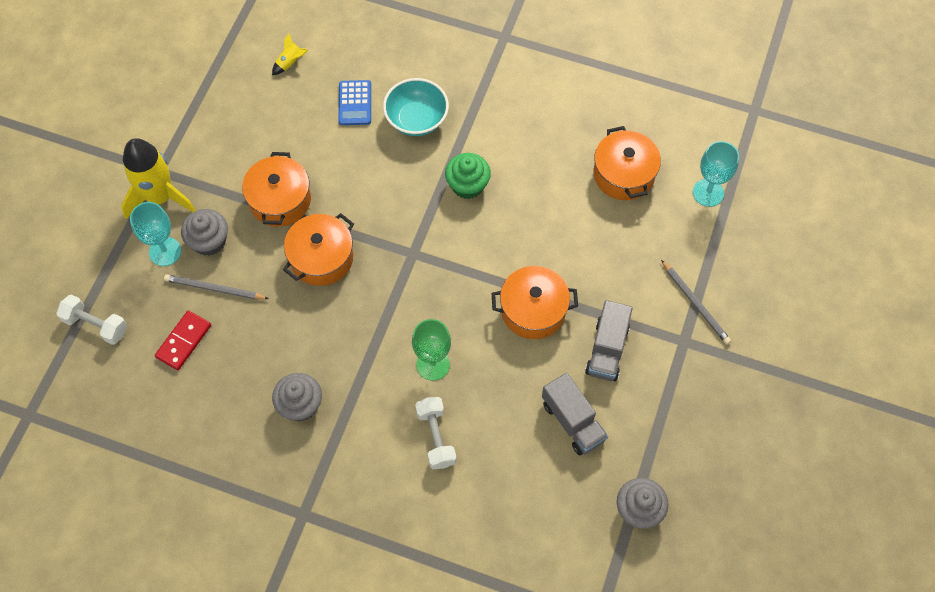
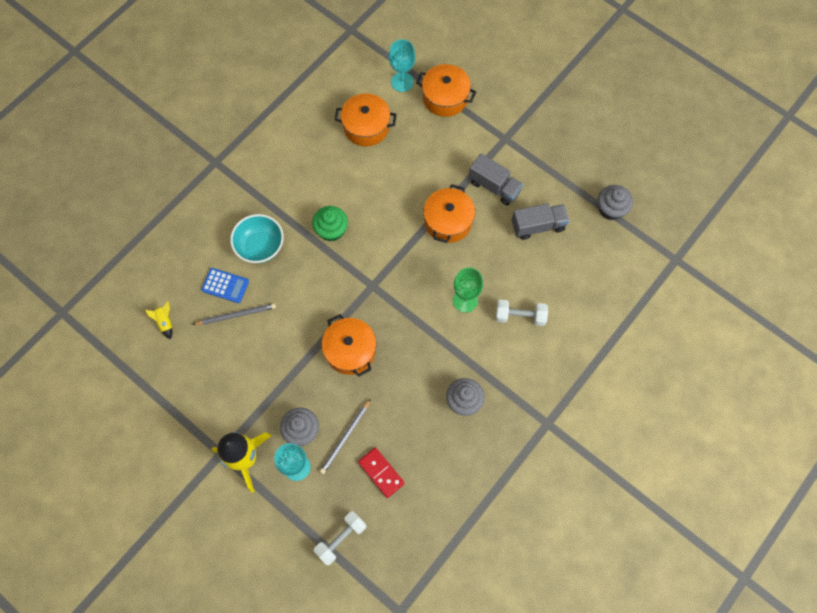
camera: 70 degrees left, 5 degrees up
(280, 200) = (288, 366): orange pot -> orange pot (445, 98)
(695, 304) = (481, 121): grey pencil -> grey pencil (236, 315)

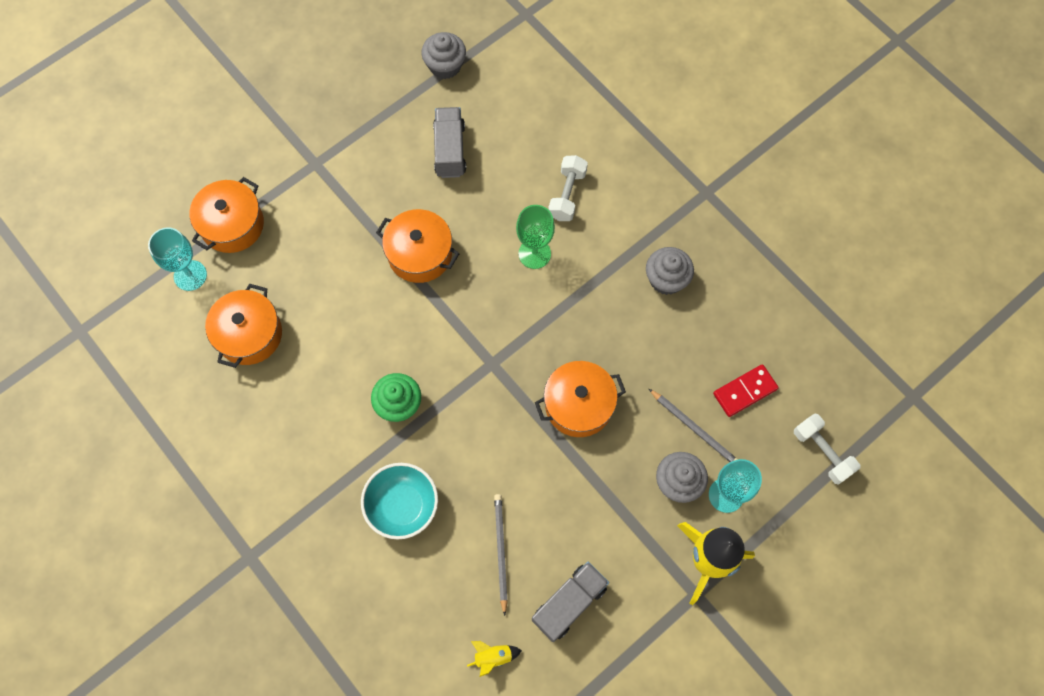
camera: 80 degrees left, 0 degrees up
(225, 285) = (453, 562): blue calculator -> none
(494, 186) = (382, 190): grey truck -> grey truck (569, 603)

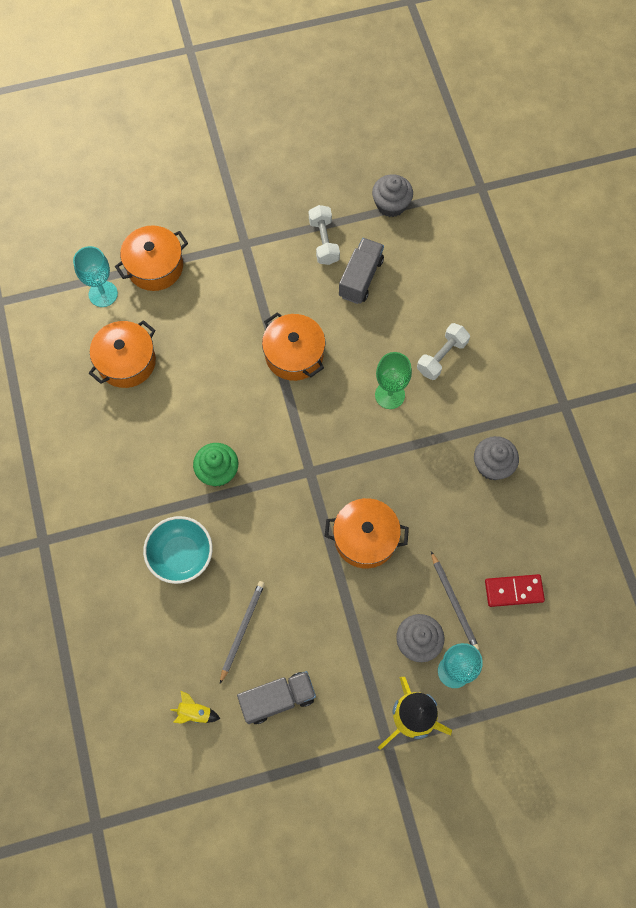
camera: 25 degrees right, 0 degrees up
(822, 452) = (556, 674): white dumbbell -> white dumbbell (323, 241)

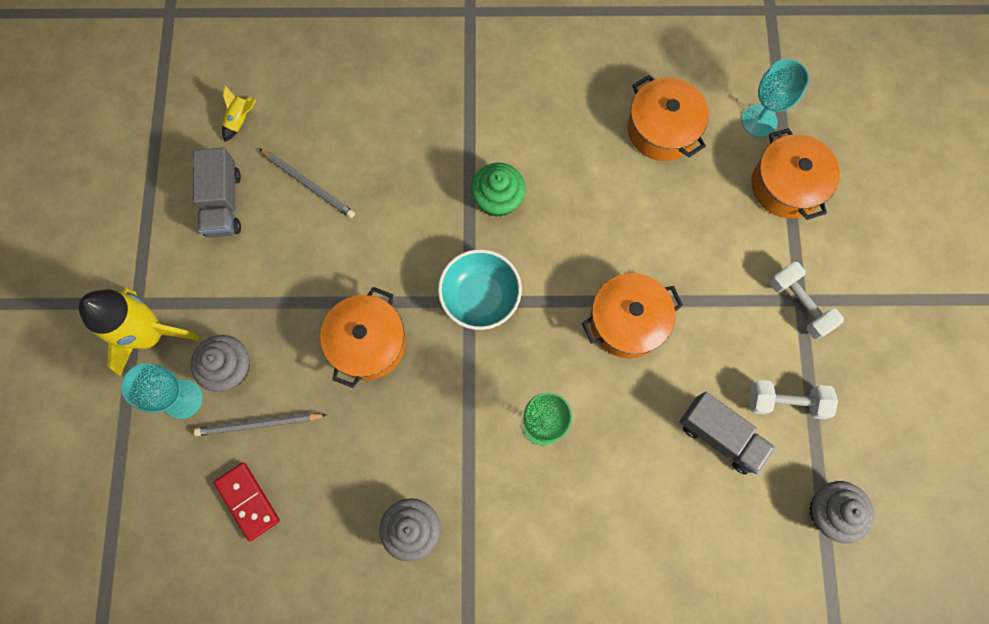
camera: 105 degrees right, 5 degrees up
(181, 555) = (411, 141): turquoise bowl -> turquoise bowl (480, 297)
(441, 357) = (580, 510): white dumbbell -> white dumbbell (799, 304)
(514, 591) = (247, 501): red domino -> red domino turned 45 degrees counterclockwise

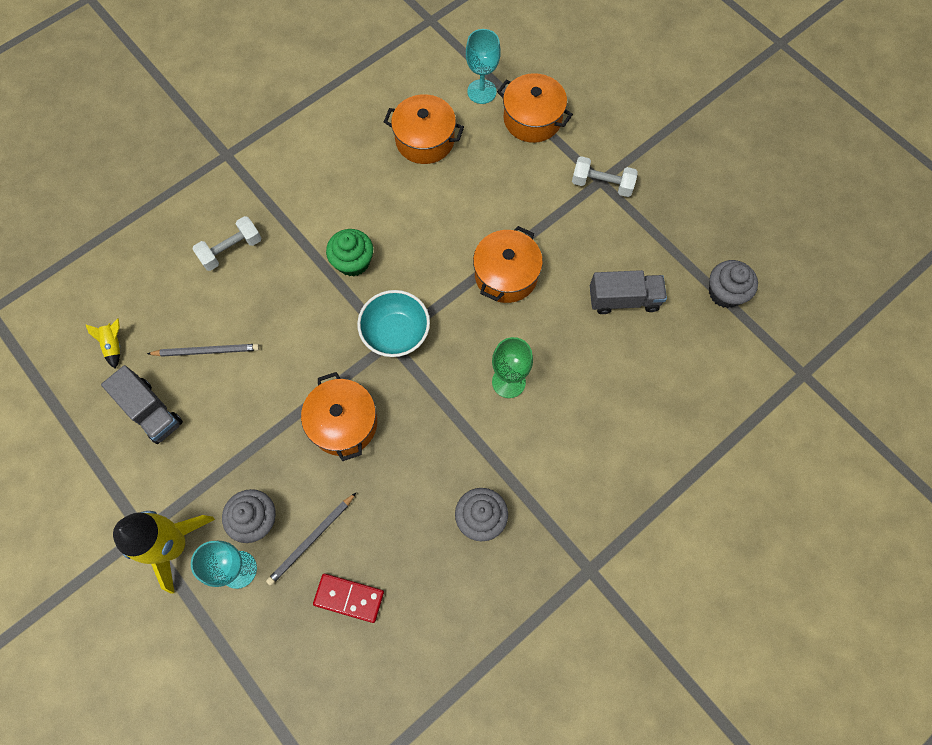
camera: 40 degrees left, 5 degrees down
(785, 402) = (644, 248): white dumbbell -> white dumbbell (231, 250)

